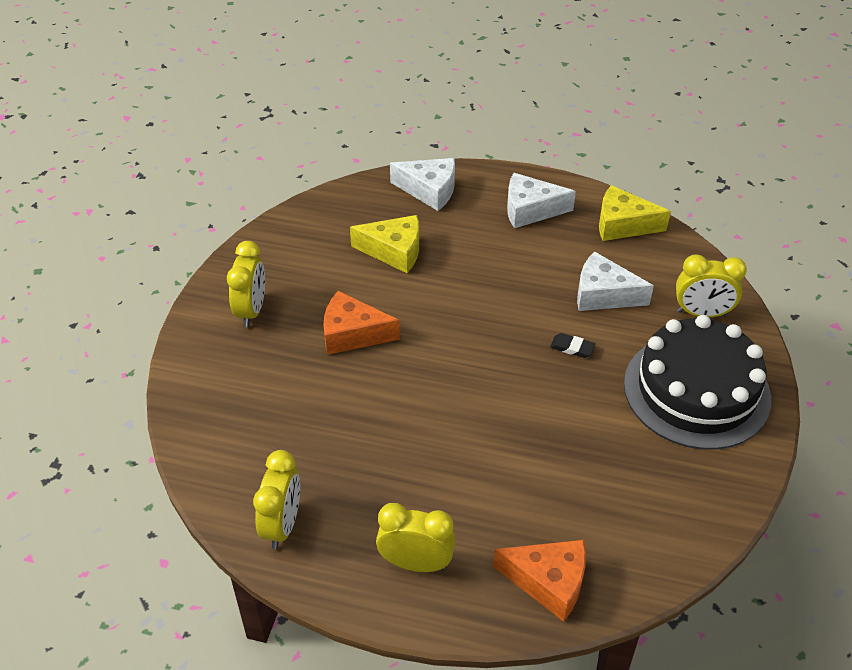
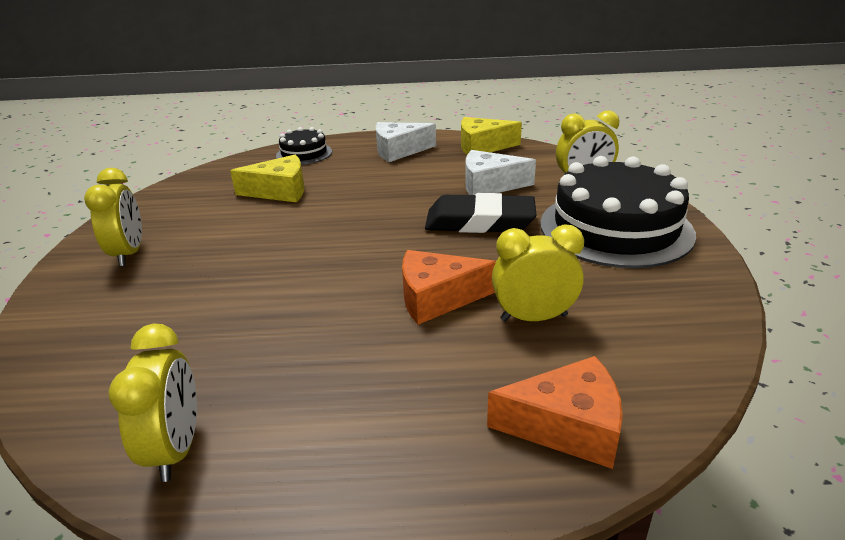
camera: 15 degrees left, 15 degrees down
(352, 334) = (247, 251): orange cheese -> orange cheese (437, 298)
(416, 563) = (381, 449): yellow clock -> yellow clock (533, 318)
(429, 190) = (304, 153): white cheese -> black cake
(572, 348) = (480, 221): black eraser -> black eraser, size x2.48

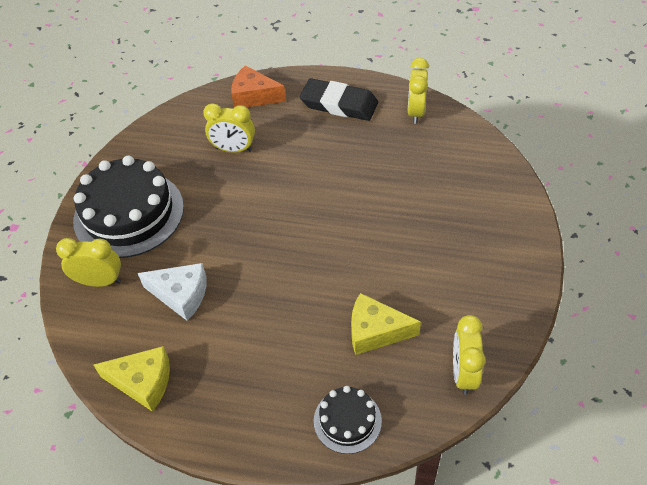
camera: 165 degrees left, 20 degrees up
(129, 253) = (490, 258): yellow clock -> yellow clock (463, 373)
(399, 151) = (237, 397): white cheese -> none
(437, 298) = (279, 172): orange cheese -> none
(480, 221) = (217, 242): black eraser -> black eraser (339, 104)

